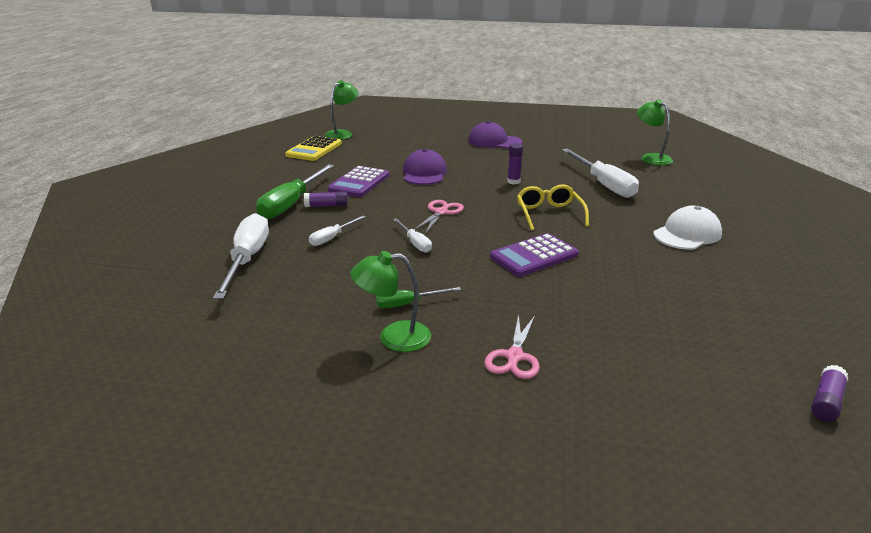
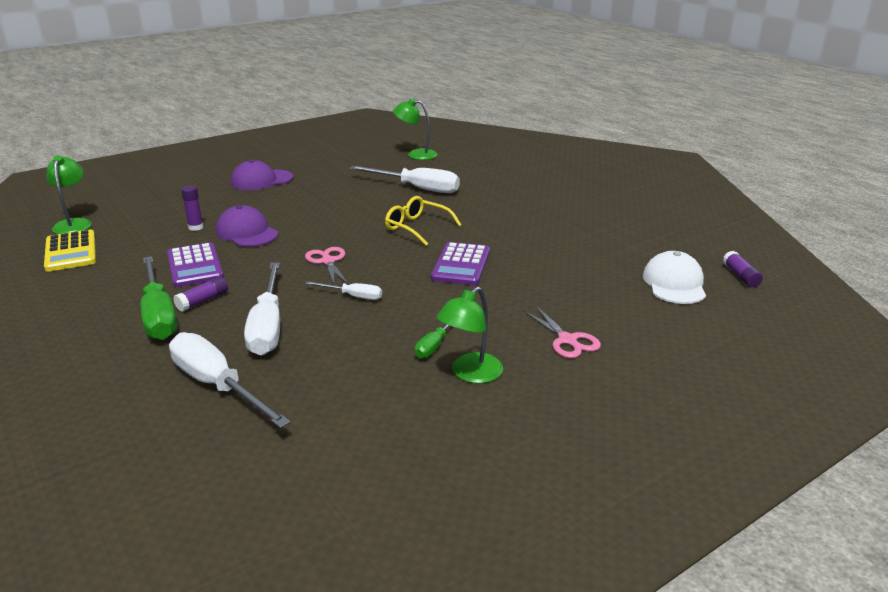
camera: 45 degrees left, 0 degrees up
(332, 238) = (267, 326): white screwdriver -> white screwdriver, size x1.95
(513, 181) = (343, 211): purple glue stick -> purple glue stick (196, 227)
(687, 234) = (530, 206): white cap -> white cap (674, 283)

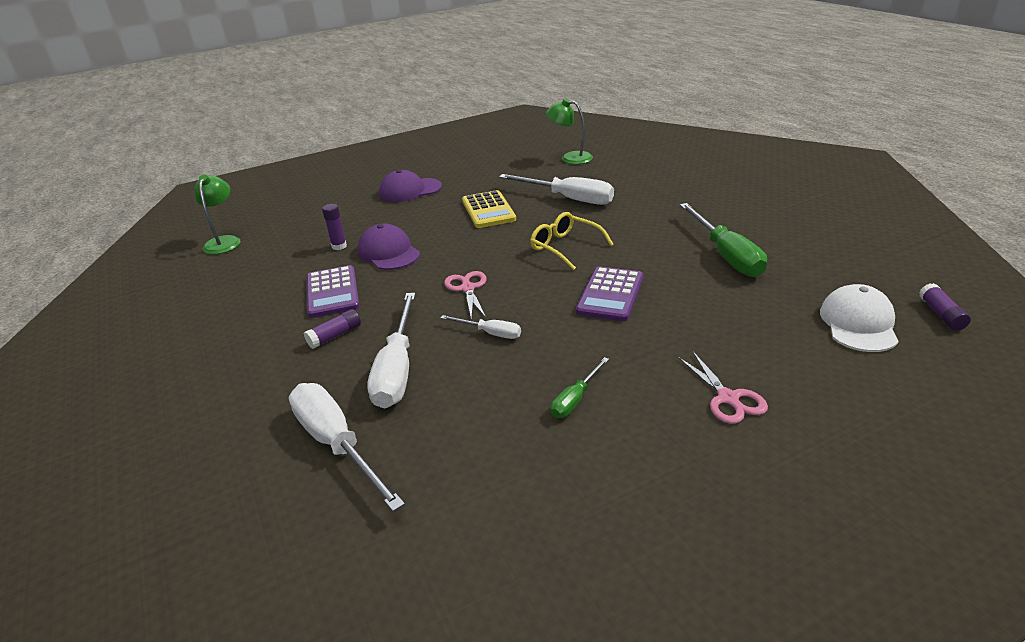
camera: 10 degrees right, 5 degrees up
(71, 252) = (216, 274): yellow calculator -> yellow calculator (488, 210)
(158, 315) = (289, 352): green screwdriver -> green screwdriver (726, 255)
(470, 374) = (612, 441): green lamp -> none

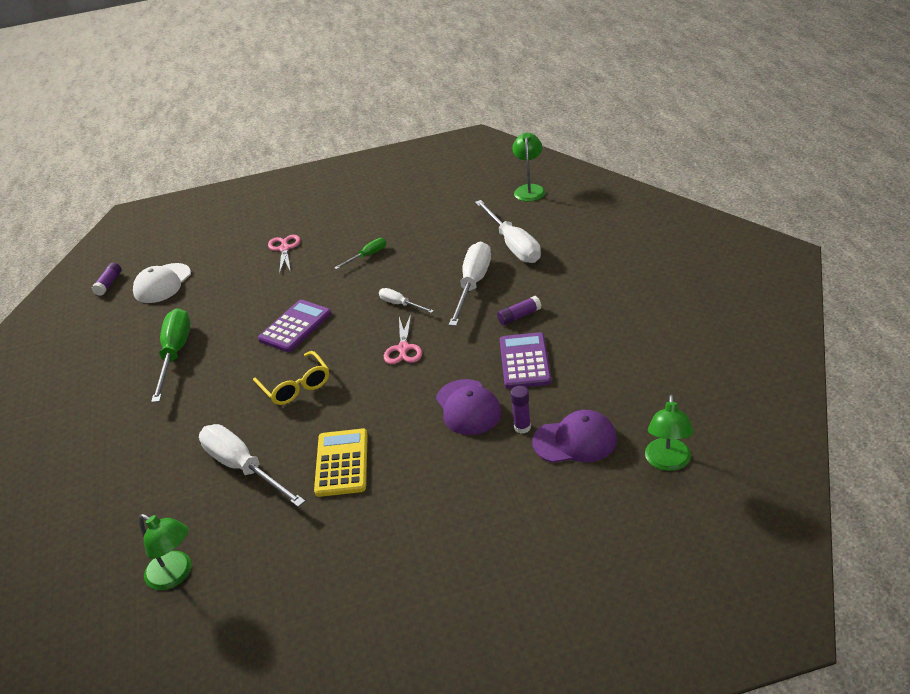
camera: 165 degrees left, 5 degrees up
(290, 607) = (529, 189): none -> green lamp
(410, 190) = (426, 534): purple cap -> purple cap (575, 441)

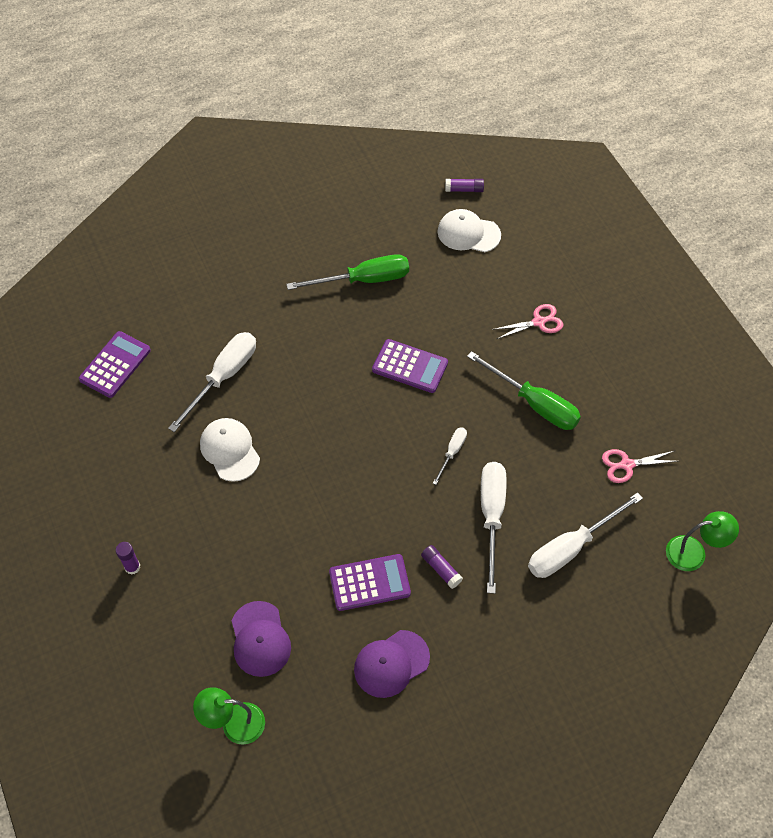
camera: 75 degrees right, 20 degrees up
(175, 575) = (115, 365): green lamp -> purple calculator
(296, 386) = (325, 389): yellow glasses -> none
(342, 463) = (230, 450): yellow calculator -> white cap
(367, 256) = (534, 403): green screwdriver -> green screwdriver, size x1.95
(403, 349) = (382, 469): pink scissors -> pink scissors (626, 465)
(468, 407) = (301, 540): purple cap -> purple cap (391, 664)
(473, 285) = (491, 516): white screwdriver -> white screwdriver turned 90 degrees counterclockwise
(522, 427) = (276, 591): purple glue stick -> purple glue stick (132, 567)

